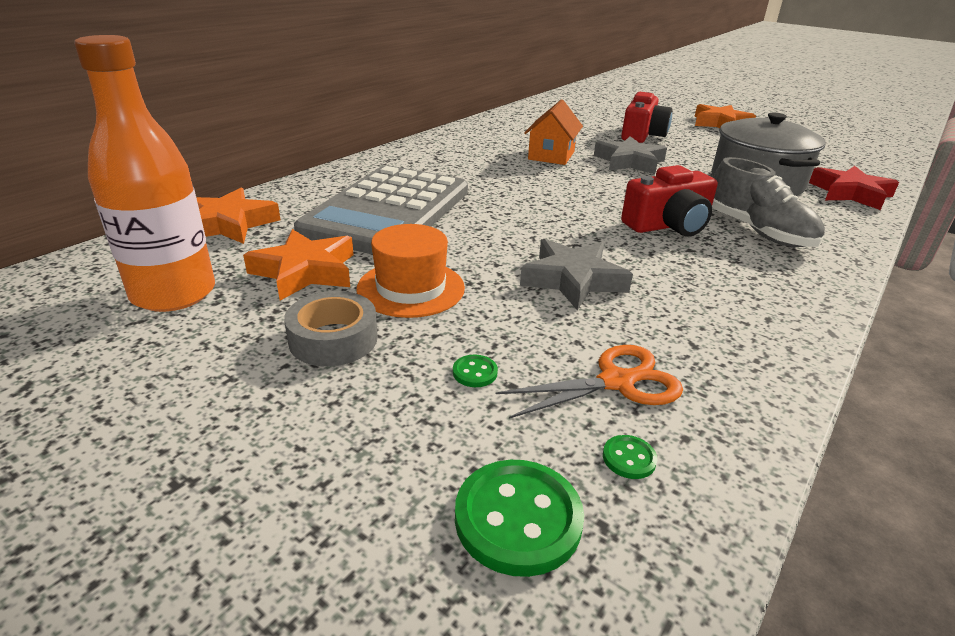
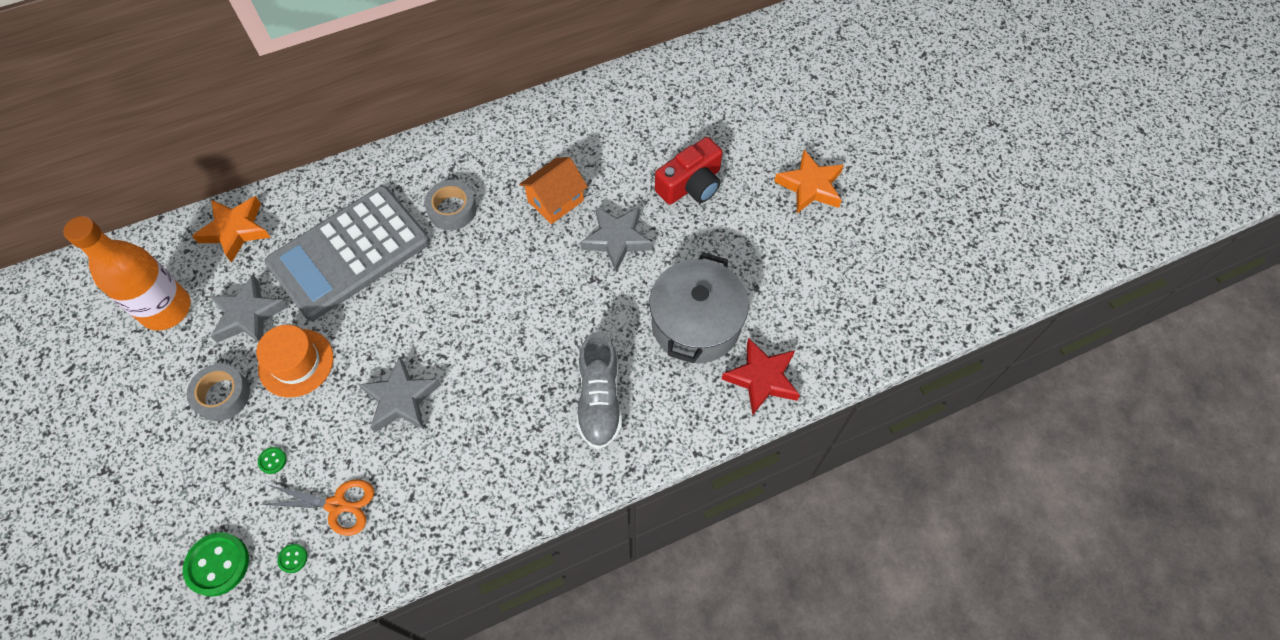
camera: 30 degrees right, 30 degrees up
(305, 271) = (248, 315): orange star -> grey star
(465, 173) = (452, 210): none -> grey tape
(668, 225) = (538, 360): red camera -> none

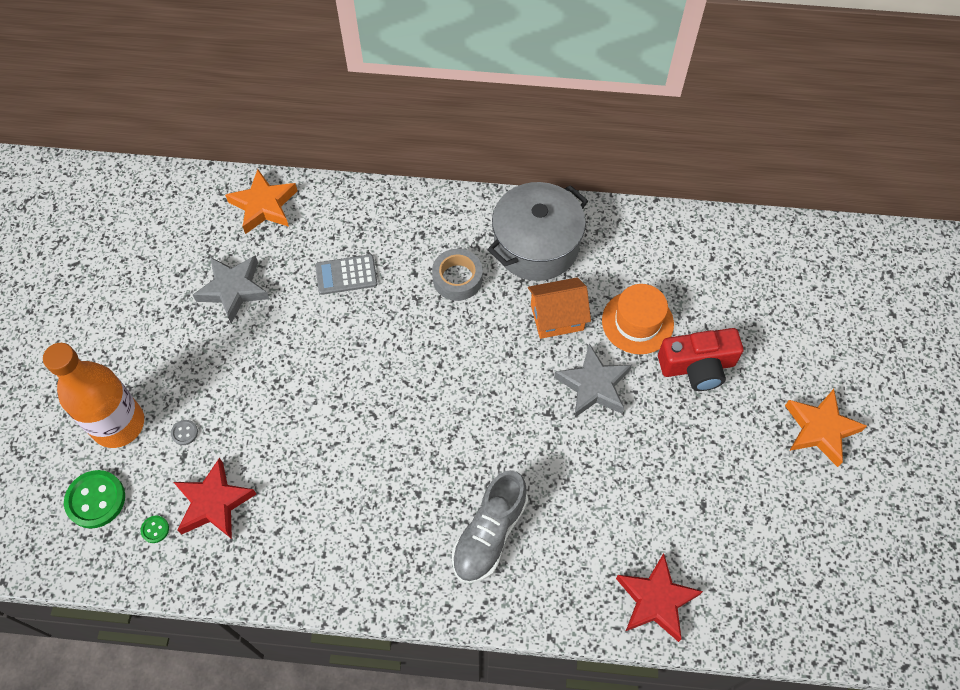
camera: 30 degrees right, 0 degrees up
(166, 309) = (172, 250): orange bottle -> orange bottle (118, 424)
(222, 395) = (176, 352): grey tape -> none
(272, 460) = (184, 433): green button -> grey button
(296, 363) = (249, 354): orange hat -> orange hat (637, 322)
(337, 505) = (214, 503): orange scissors -> red star
(349, 253) = (346, 275): grey calculator -> grey calculator, size x0.41
(401, 399) = (317, 436): grey star -> none
(696, 324) = (622, 510): grey pot -> grey pot (536, 245)

